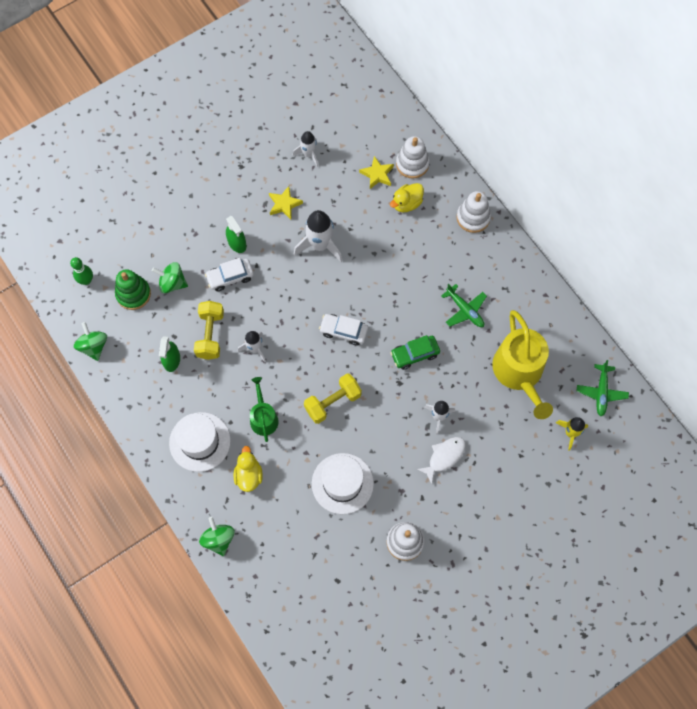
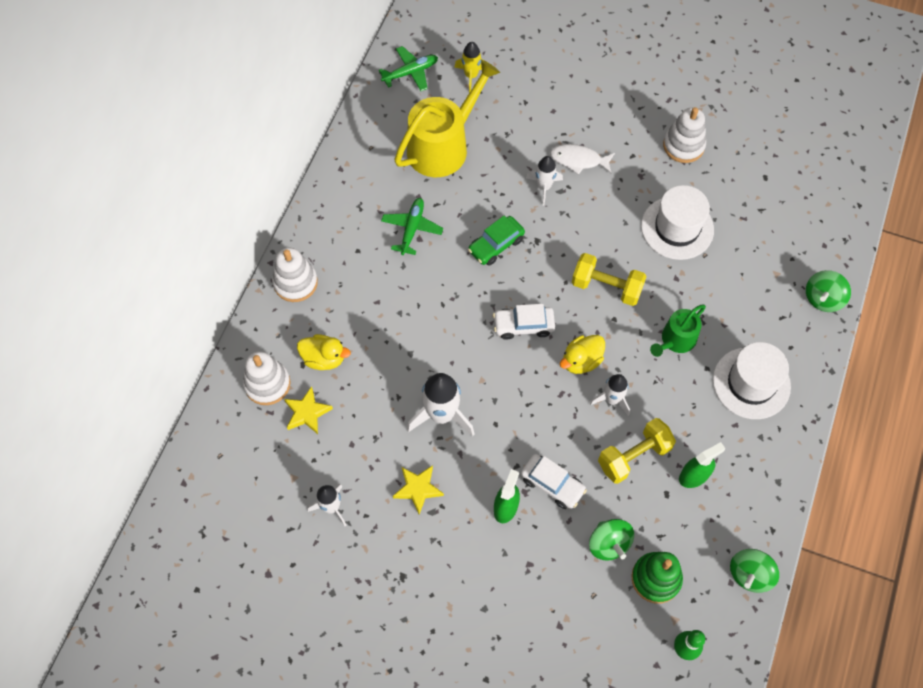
camera: 125 degrees left, 5 degrees down
(248, 475) = (742, 314): yellow duck -> yellow duck (581, 361)
(343, 331) = (523, 325): white car -> white car turned 105 degrees clockwise
(415, 354) = (496, 245): green car -> green car turned 105 degrees clockwise

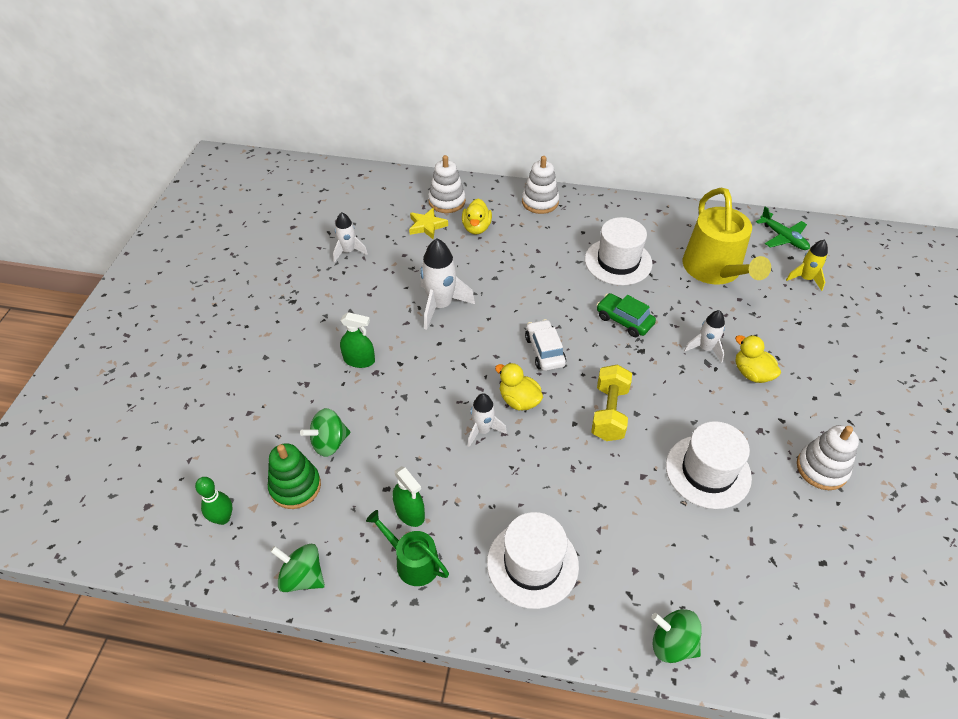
camera: 80 degrees right, 15 degrees down
(412, 228) = (618, 261): green plane -> white hat
(418, 489) = (370, 300): yellow star -> none
(443, 146) = (715, 270): yellow watering can -> yellow watering can turned 45 degrees clockwise
(552, 484) = (385, 391): white car -> none
(578, 160) = (751, 373): white fish -> yellow duck
(634, 456) = (423, 455): yellow dumbbell -> none
(676, 340) = (566, 482): green watering can -> green watering can (413, 562)

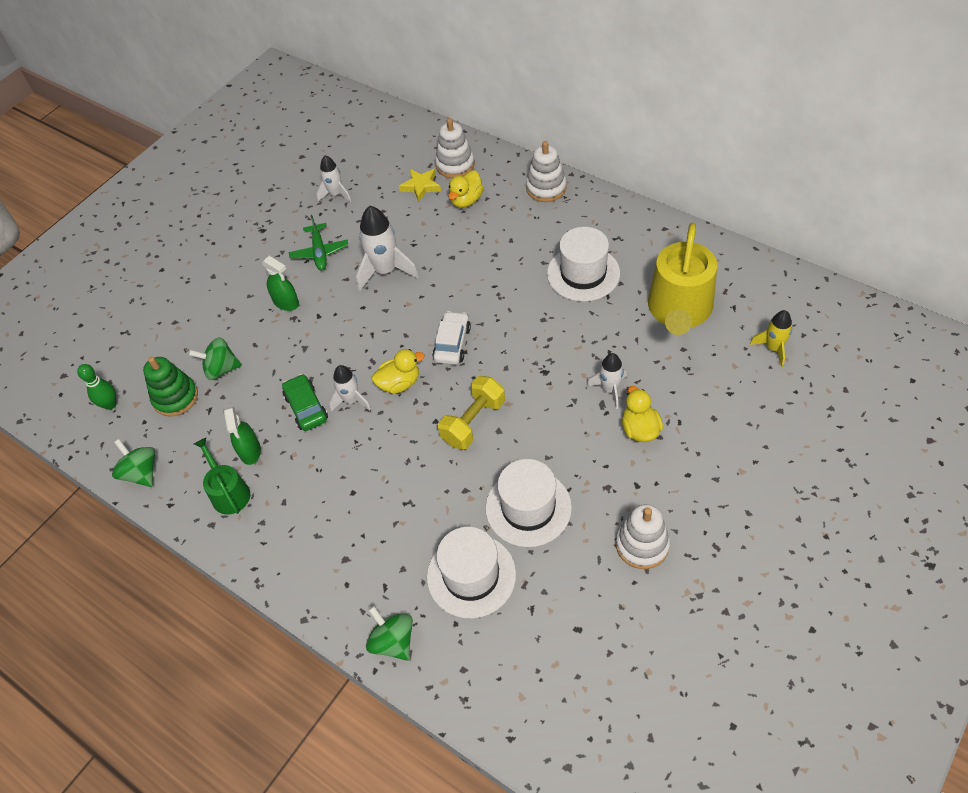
camera: 30 degrees right, 5 degrees up
(519, 400) = (399, 383): yellow duck -> yellow duck turned 90 degrees clockwise
(532, 564) = (321, 530): white hat -> white hat (471, 575)
(624, 320) = (548, 336): green car -> green car (306, 408)
(783, 238) = (782, 296): green plane -> green plane (319, 252)

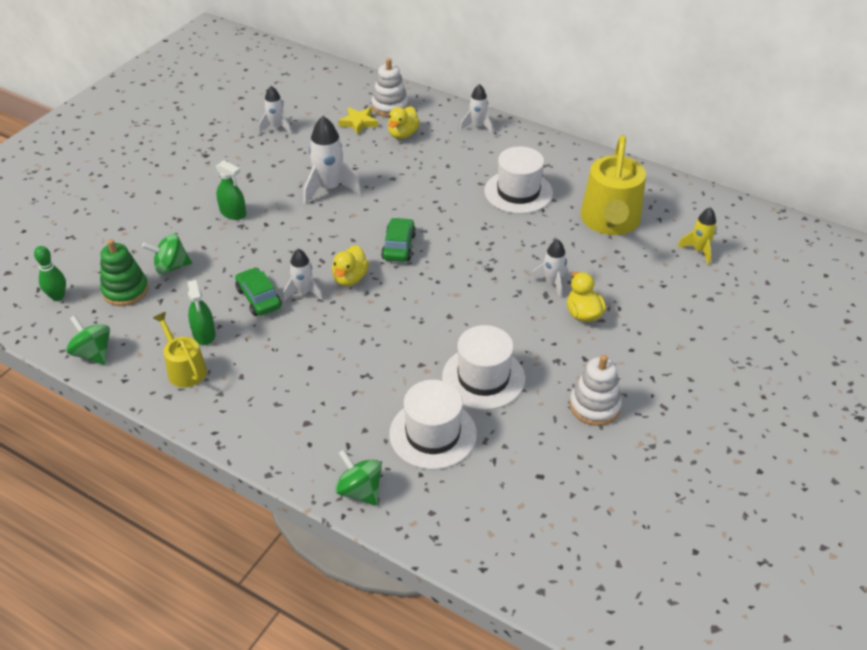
camera: 10 degrees left, 10 degrees down
(228, 492) = (184, 369): green watering can -> yellow watering can
(319, 252) = (263, 173): green plane -> none
(399, 383) = (350, 278): yellow duck -> yellow duck turned 135 degrees clockwise
(452, 344) = (398, 246): white car -> green car
(473, 422) = (424, 309): yellow dumbbell -> none
(546, 188) = (477, 126): white stacking toy -> white rocket

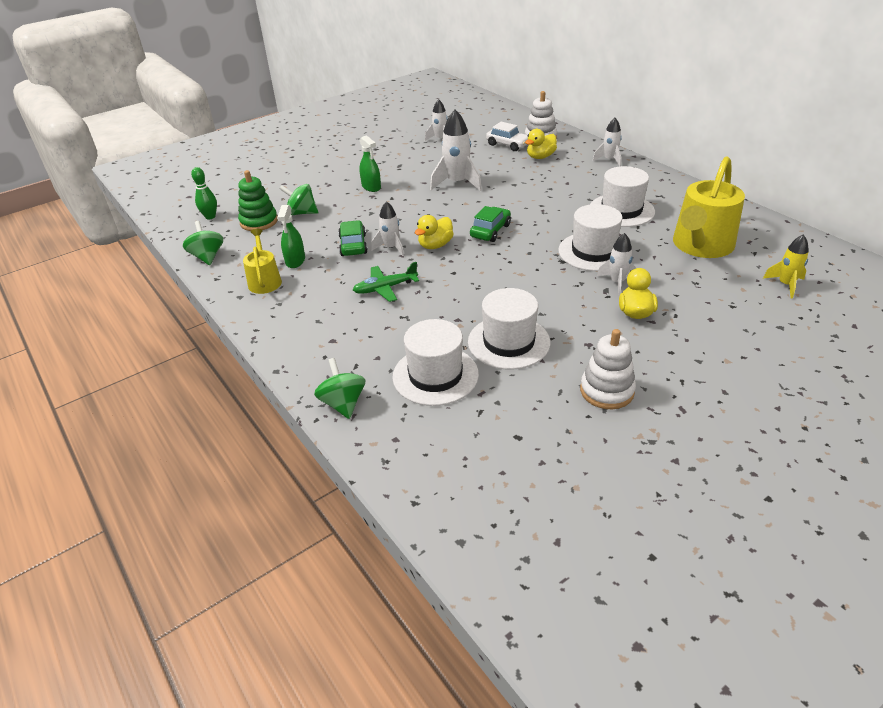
camera: 25 degrees right, 5 degrees down
(326, 345) = (385, 288): none -> green plane
(358, 123) = (508, 145): yellow star -> white car
(514, 250) = (593, 251): none -> white hat

